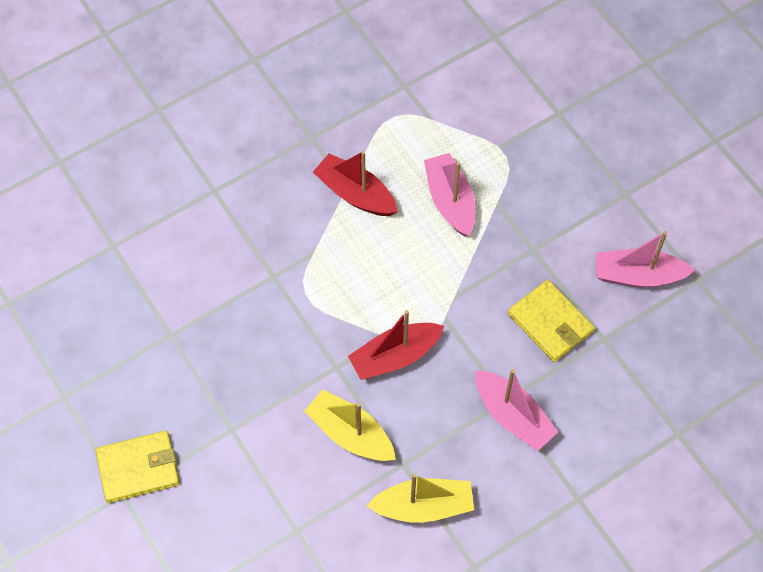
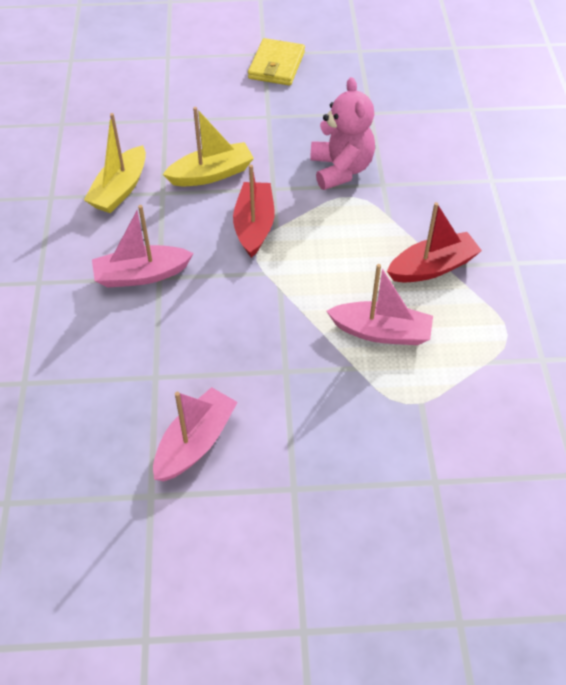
camera: 120 degrees right, 10 degrees down
(274, 321) = (341, 169): none -> pink teddy bear
(550, 323) = (202, 344): yellow wallet -> none

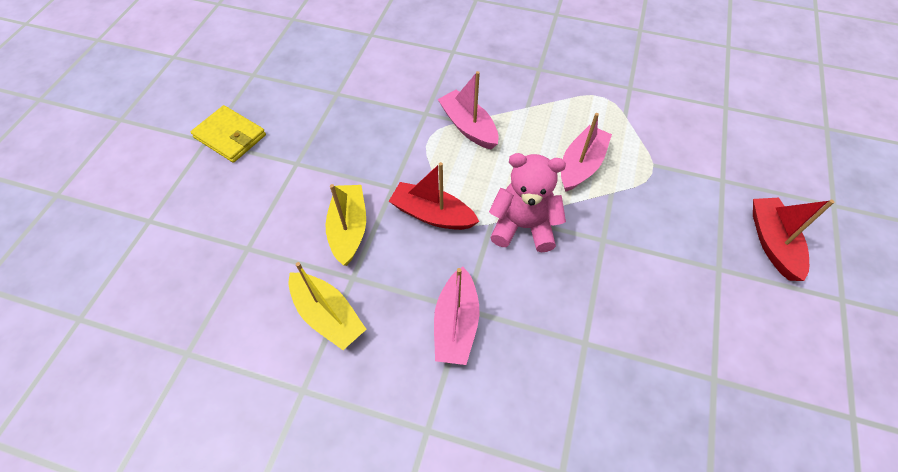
camera: 70 degrees left, 5 degrees up
(195, 443) = (664, 328): pink boat -> pink boat (468, 127)
(341, 169) = (394, 134): pink teddy bear -> pink teddy bear (523, 226)
(432, 267) = (527, 114): red boat -> red boat (772, 243)

